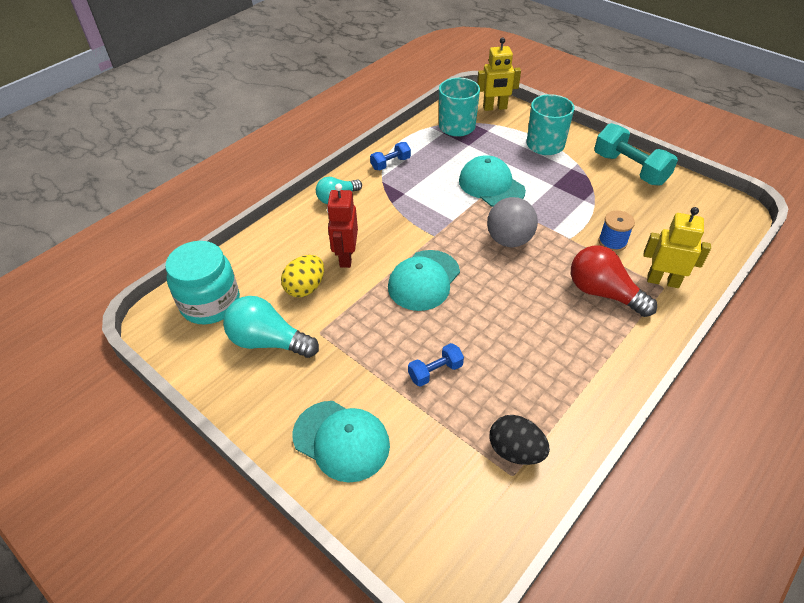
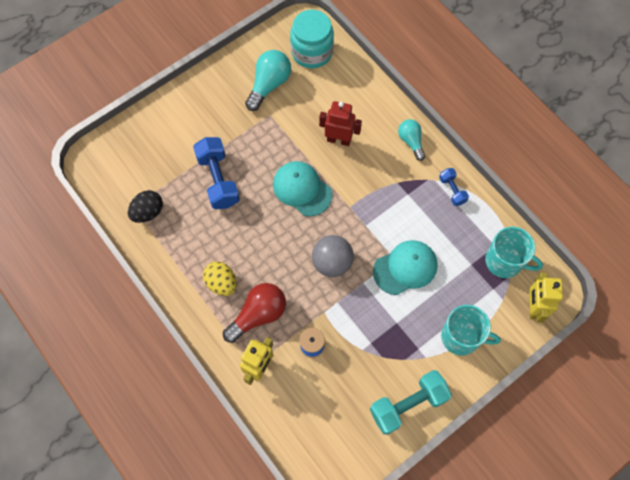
camera: 100 degrees right, 20 degrees up
(305, 288) = (313, 110): yellow egg -> yellow egg (221, 283)
(341, 440) = (183, 119): turquoise cap -> none
(435, 371) = (218, 180): blue dumbbell -> blue dumbbell, size x1.88

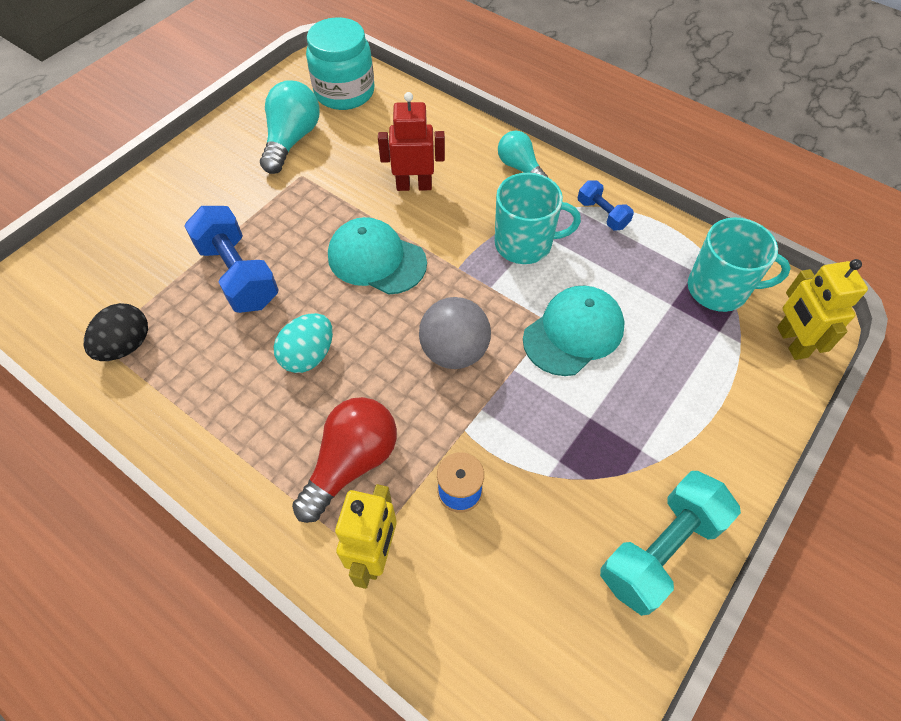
camera: 15 degrees left, 10 degrees down
(221, 283) = (275, 426): yellow egg -> none
(248, 244) = (308, 355): none -> turquoise egg
(461, 337) = (702, 414): turquoise mug -> turquoise mug (525, 244)

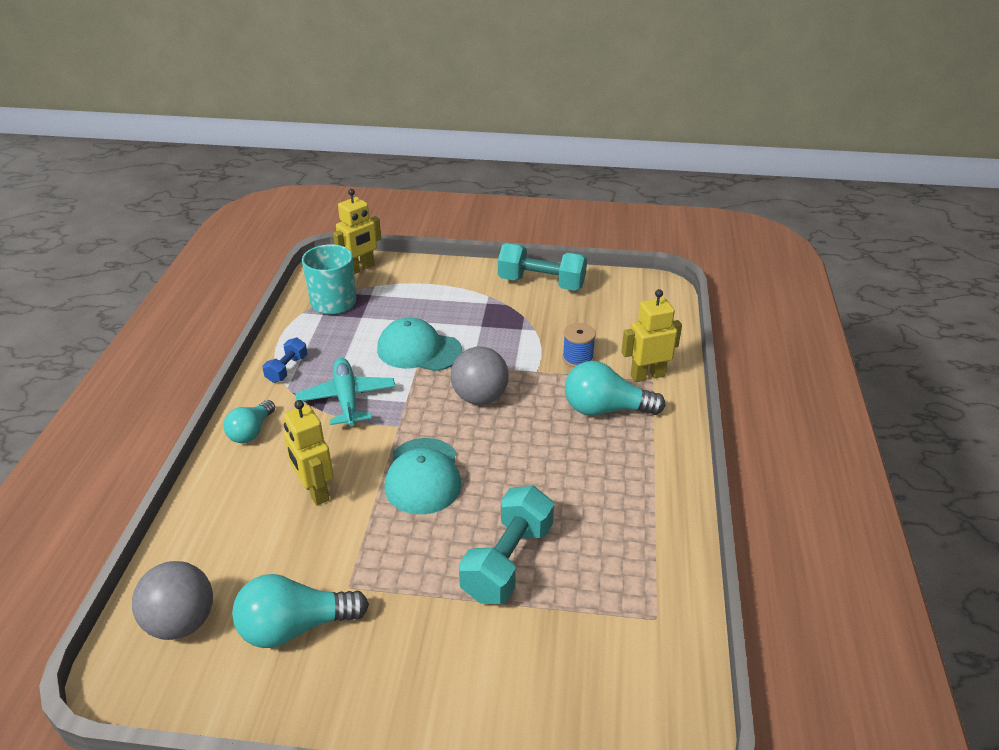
camera: 120 degrees left, 20 degrees down
(126, 346) = (641, 595): black egg -> none
(238, 274) = (507, 561): blue dumbbell -> turquoise dumbbell
(308, 355) = (547, 470): turquoise egg -> none
(344, 92) = (181, 622): turquoise jar -> grey ball
(352, 463) = (605, 409): red light bulb -> turquoise light bulb
(414, 185) = (315, 491): red robot -> yellow robot
(525, 244) = (347, 398): turquoise mug -> turquoise plane

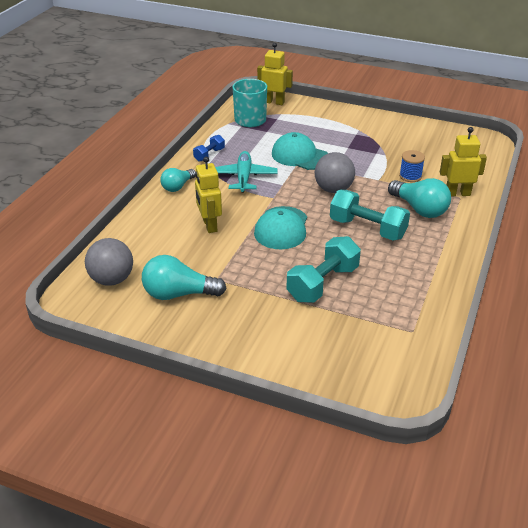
camera: 15 degrees right, 0 degrees up
(360, 268) = (274, 102): yellow robot -> yellow robot turned 135 degrees counterclockwise
(541, 283) = (399, 127): turquoise dumbbell -> turquoise dumbbell (367, 229)
(605, 409) = (419, 209): turquoise light bulb -> turquoise light bulb turned 150 degrees counterclockwise

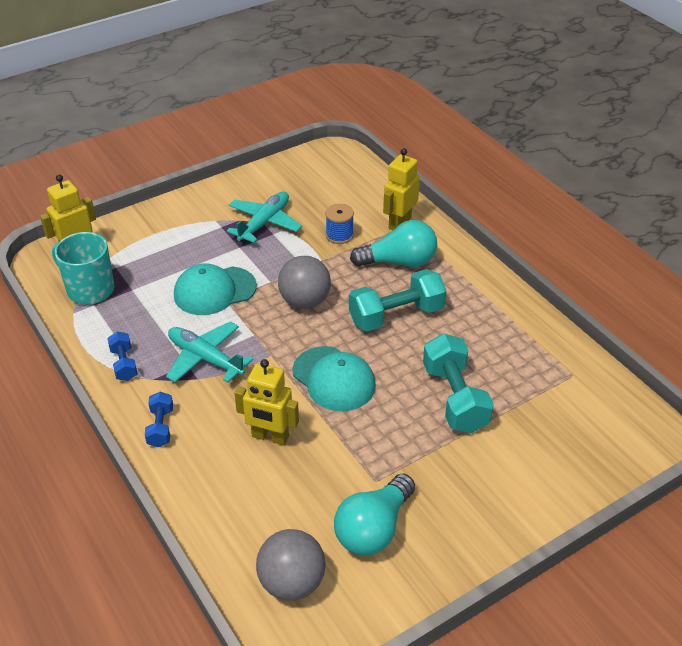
camera: 55 degrees left, 5 degrees up
(177, 187) = (161, 427): turquoise light bulb -> blue dumbbell
(381, 146) = (264, 223): none -> turquoise plane

